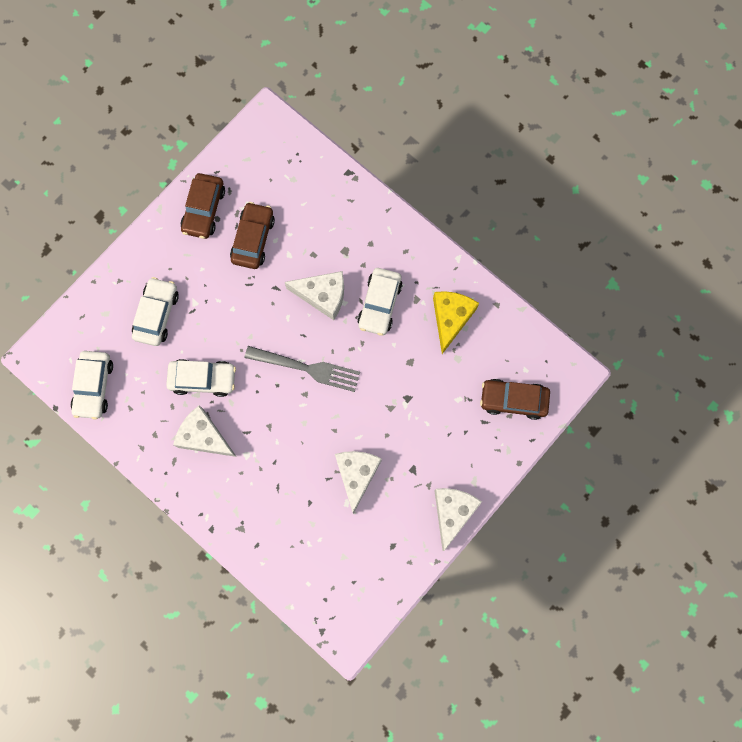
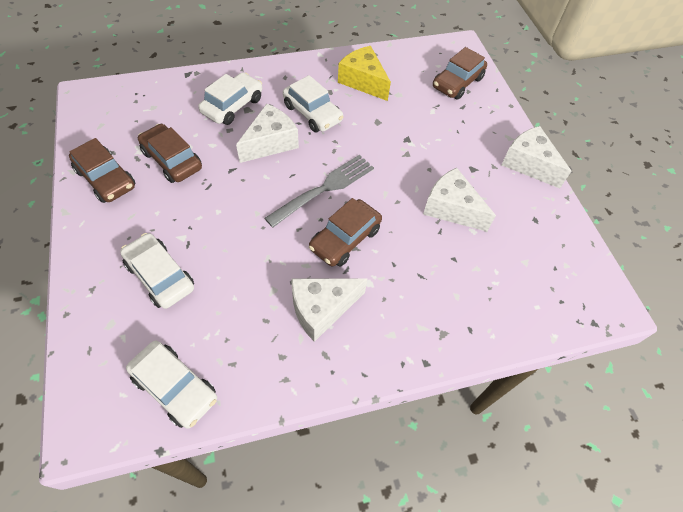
camera: 60 degrees left, 20 degrees down
(203, 379) = (262, 275): white car -> white car (232, 106)
(271, 414) = (345, 239): none -> brown car

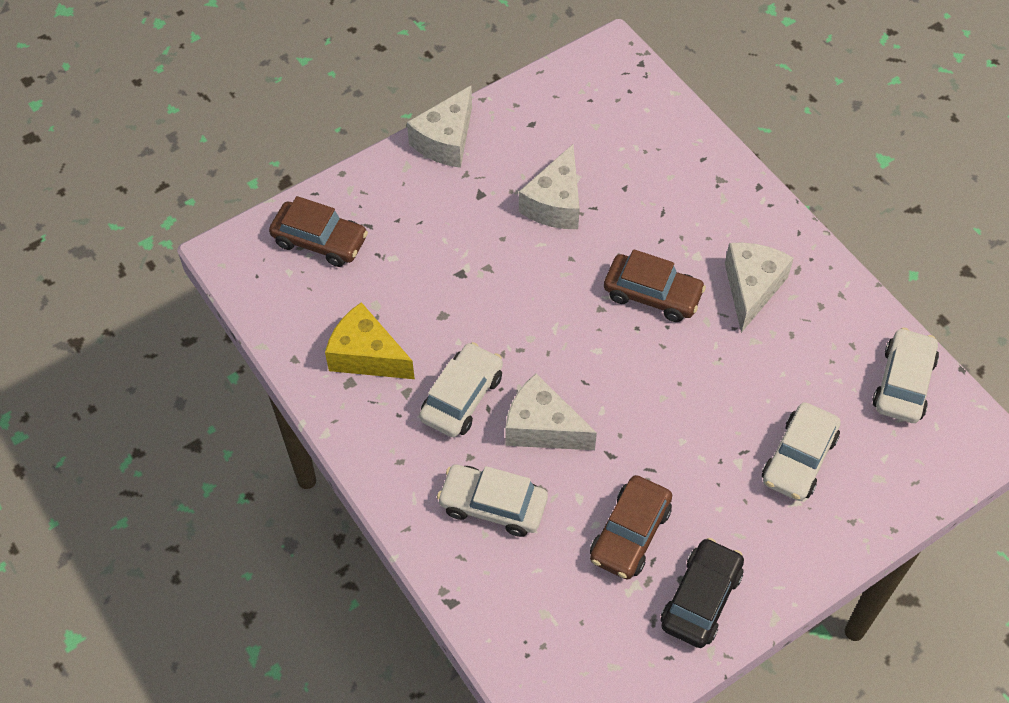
camera: 105 degrees left, 0 degrees up
(106, 179) = (701, 599): brown car -> black car
(321, 309) = (751, 288): white cheese -> white cheese turned 120 degrees counterclockwise
(324, 189) = (591, 339): grey fork -> none
(363, 81) = (366, 356): yellow cheese -> yellow cheese turned 90 degrees clockwise

